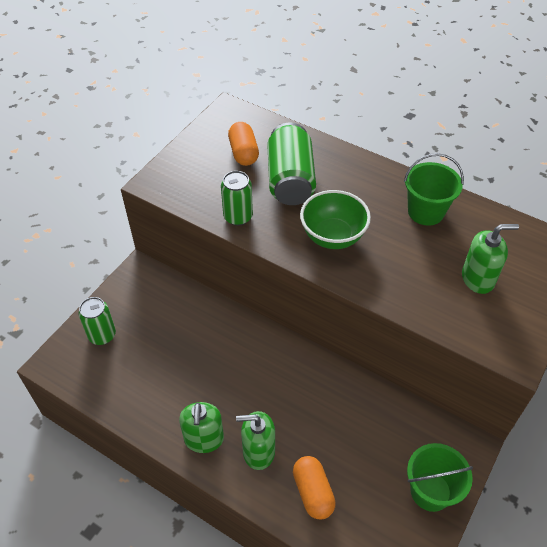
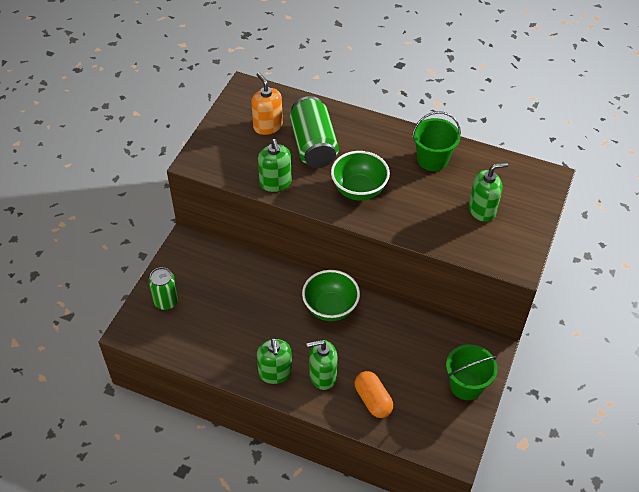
camera: 10 degrees left, 0 degrees up
(238, 217) = (275, 183): green can -> green soap dispenser
(243, 153) = (267, 126): orange capsule -> orange soap dispenser
(283, 369) = (330, 308): none -> green bowl

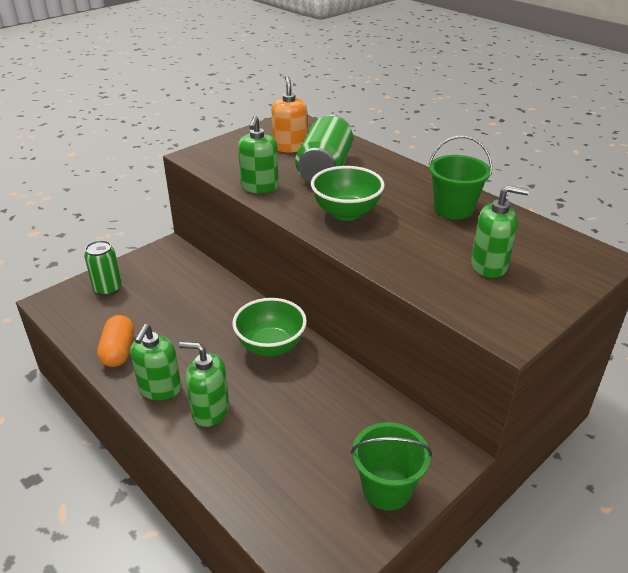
camera: 25 degrees right, 15 degrees down
(373, 400) = (251, 460): orange capsule -> orange capsule (118, 351)

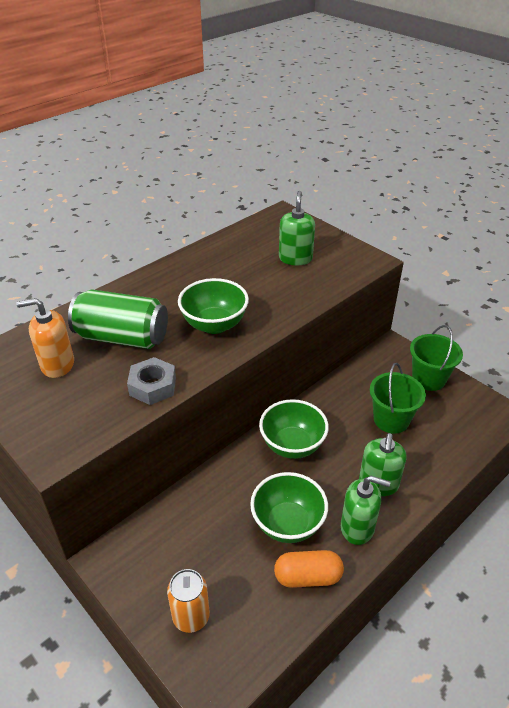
camera: 90 degrees left, 5 degrees up
(108, 288) = (191, 616): green can -> orange can
(176, 340) = (288, 524): none -> green bowl
(259, 187) = (153, 386): green soap dispenser -> grey nut
(453, 209) = (212, 265): green bucket -> green bucket (391, 420)

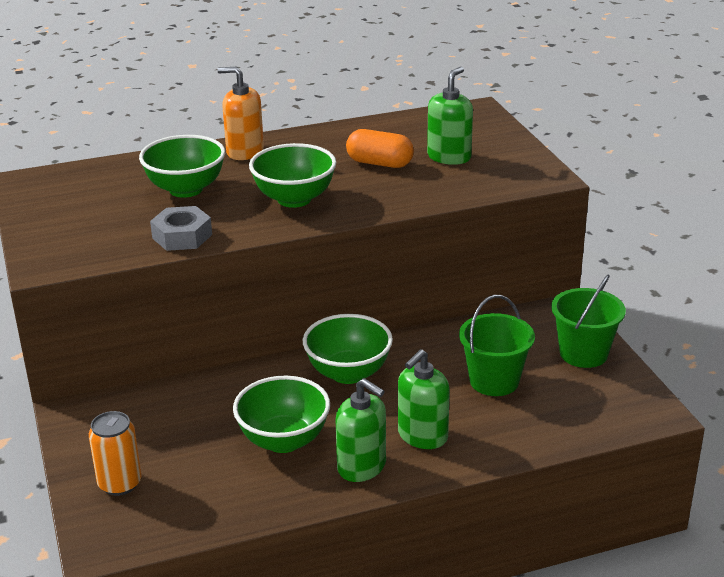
camera: 25 degrees right, 10 degrees down
(57, 365) = (102, 198): orange soap dispenser -> orange soap dispenser (244, 151)
(122, 337) = (186, 189): green can -> green bowl
(308, 577) = (268, 491): orange capsule -> orange capsule (379, 163)

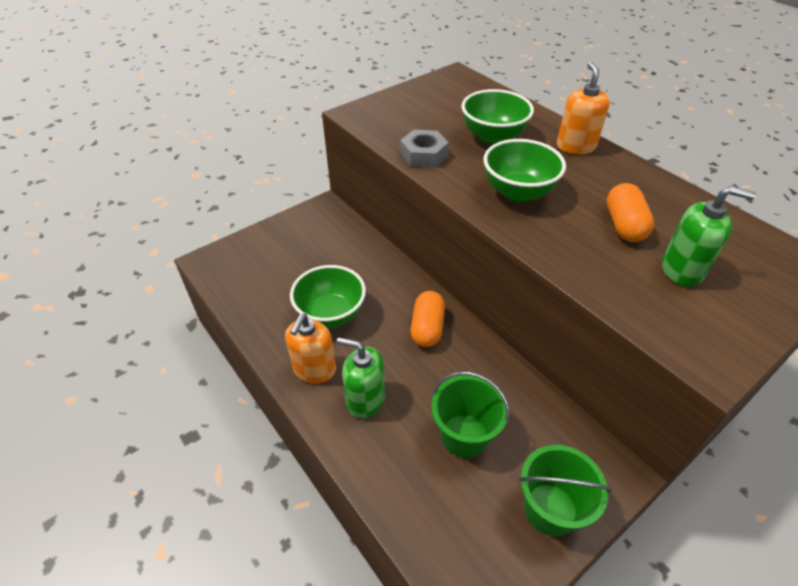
camera: 70 degrees right, 15 degrees up
(120, 483) = (264, 250): orange can -> none
(348, 373) = (427, 328): green bowl -> orange capsule
(362, 467) = (314, 369): green soap dispenser -> orange soap dispenser

